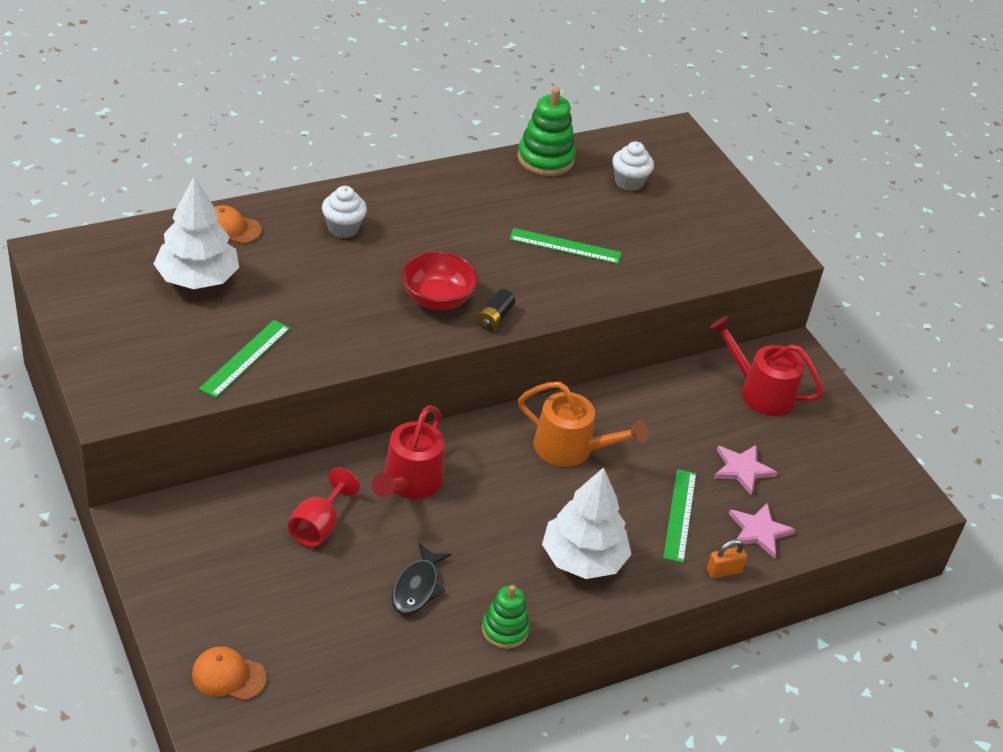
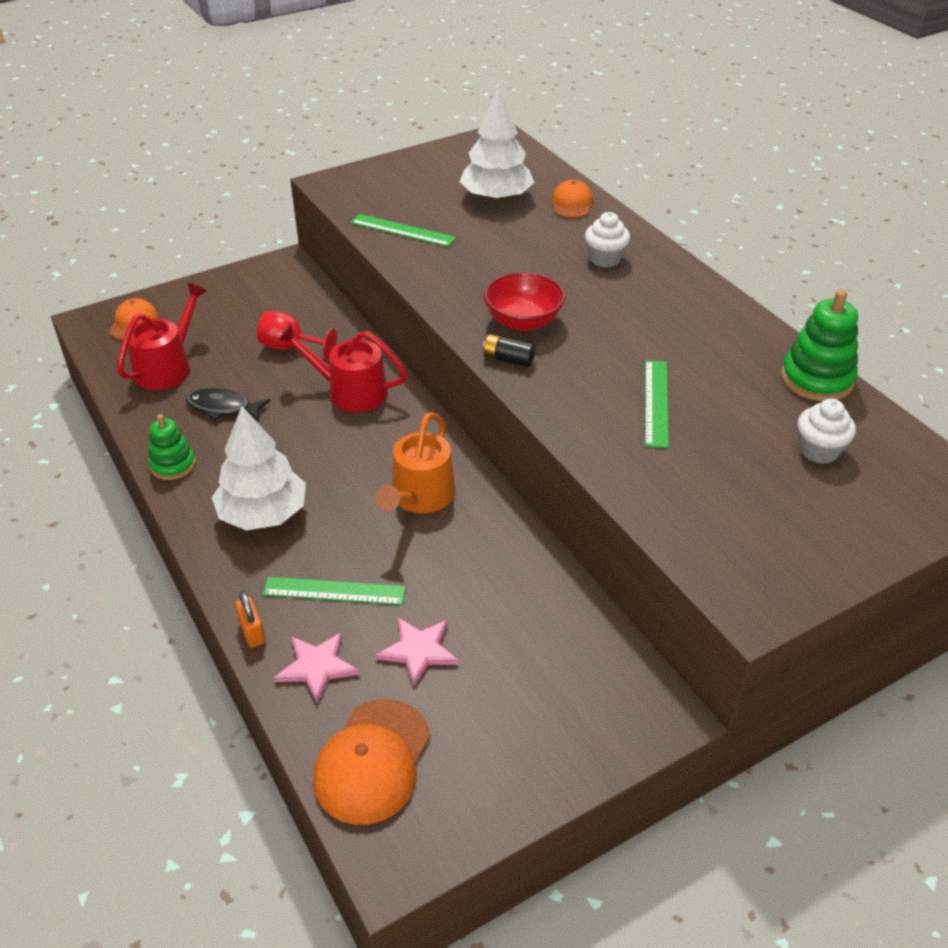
camera: 90 degrees right, 0 degrees up
(761, 392) = (567, 673): red watering can -> red watering can (167, 367)
(842, 506) = (372, 761): none -> orange cap

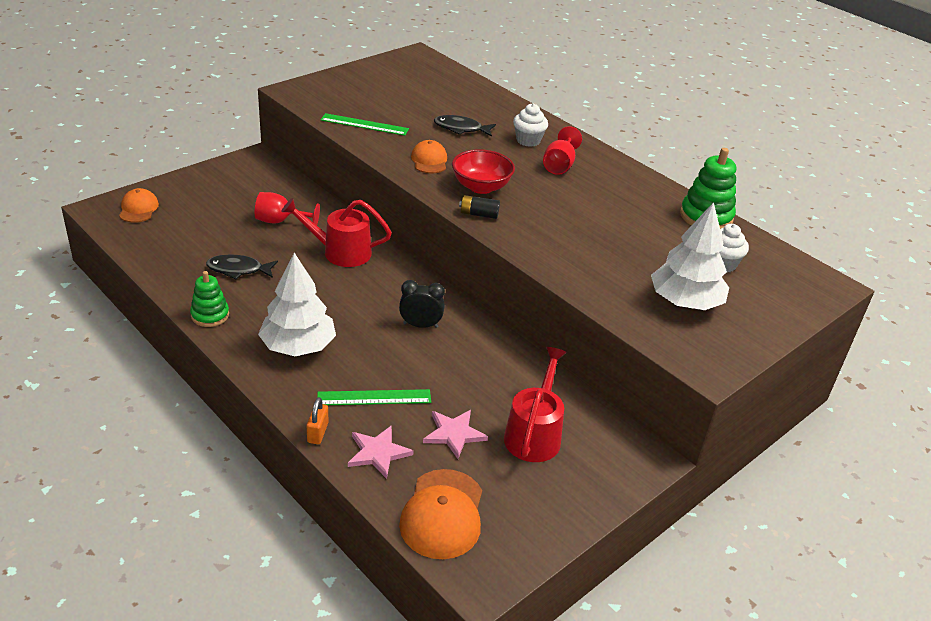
camera: 15 degrees left, 5 degrees down
(167, 367) = (180, 241): red watering can -> red watering can (534, 434)
(252, 632) = (317, 433): orange padlock -> orange padlock turned 45 degrees clockwise
(419, 497) = (420, 325): orange watering can -> black clock
(496, 197) = (430, 99): white tree -> white tree (685, 302)
(522, 239) = (461, 129): none -> black fish
(572, 204) = (490, 102): orange cap -> orange cap (429, 160)
(635, 296) = (559, 165): none -> red goblet
(656, 402) = (598, 238): green ruler -> none

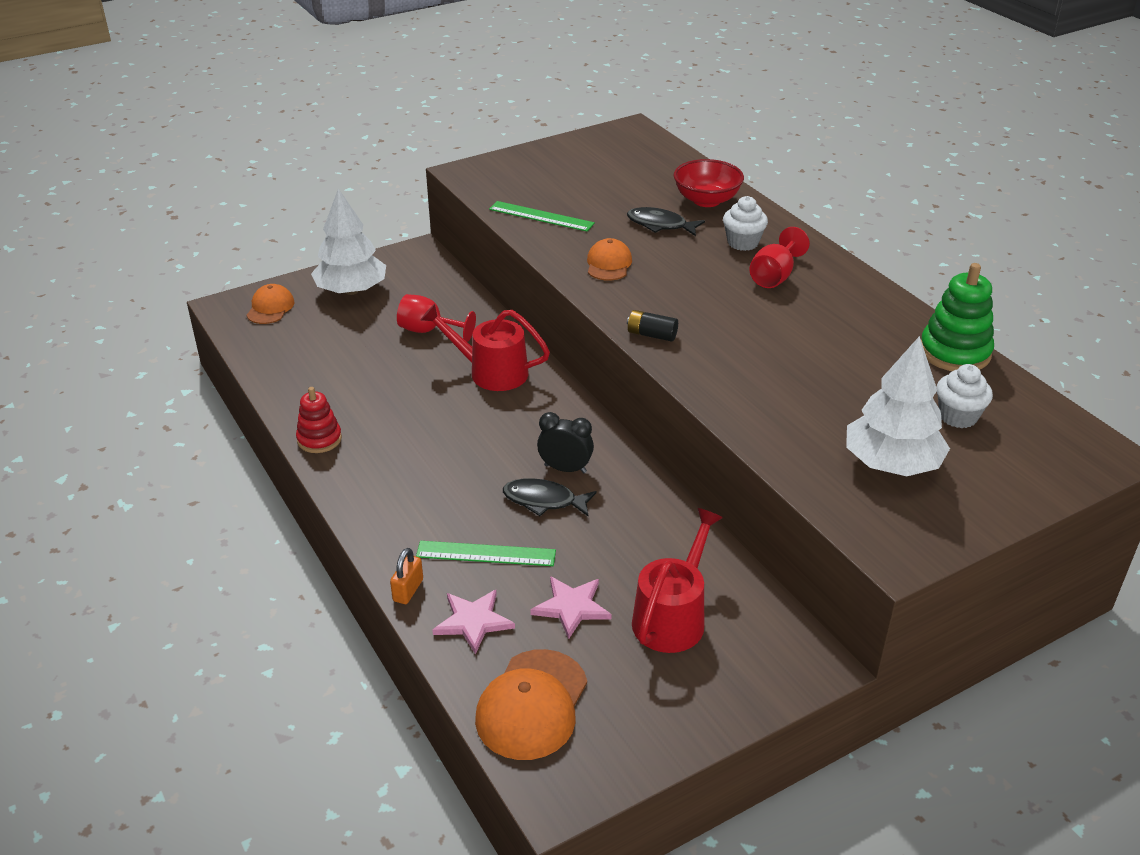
camera: 15 degrees right, 0 degrees up
(210, 315) = (319, 439): green stacking toy -> red stacking toy
(238, 270) = (365, 387): black fish -> black fish (544, 501)
(298, 346) = (412, 484): white tree -> white tree (351, 290)
(481, 187) = (664, 300): red bowl -> red bowl (706, 200)

